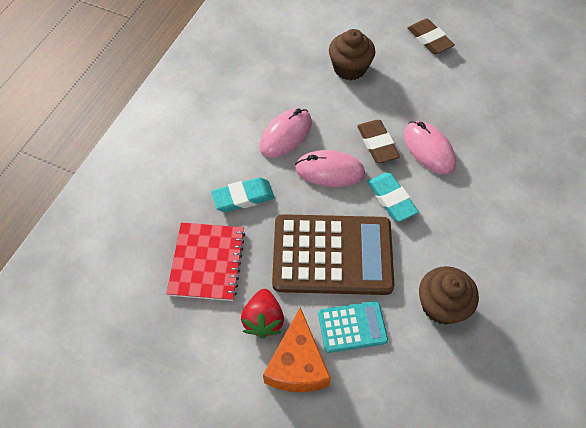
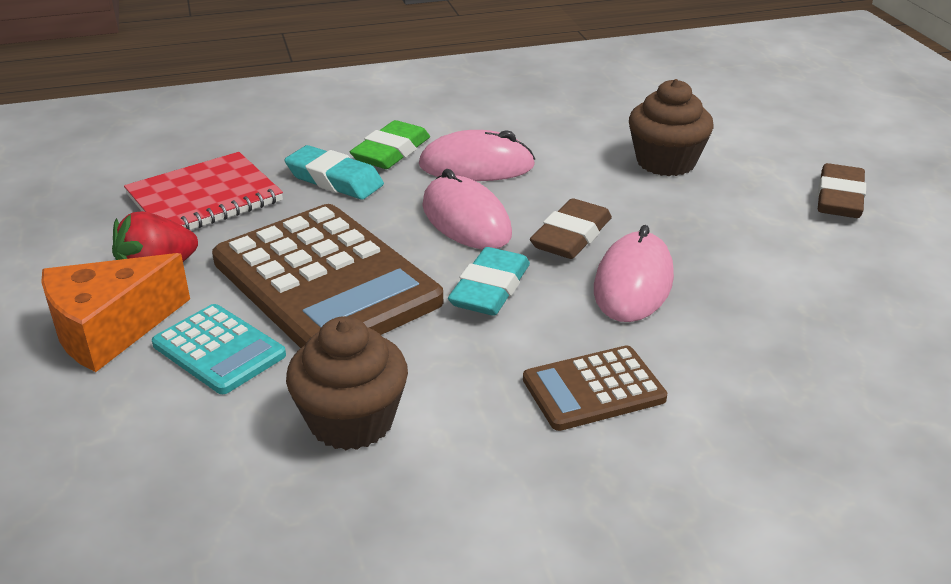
camera: 50 degrees right, 25 degrees down
(238, 158) = (391, 152): none -> green eraser
(484, 212) = (593, 389): none -> brown calculator

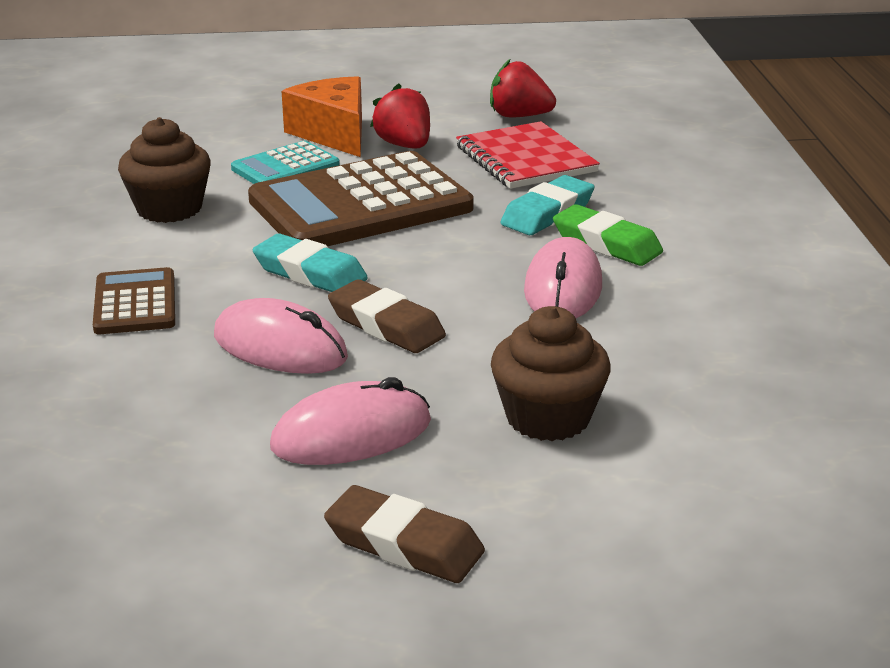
camera: 100 degrees right, 5 degrees down
(79, 209) = (519, 116): none -> red strawberry
(466, 220) = (442, 272): pink mouse -> pink mouse (351, 434)

